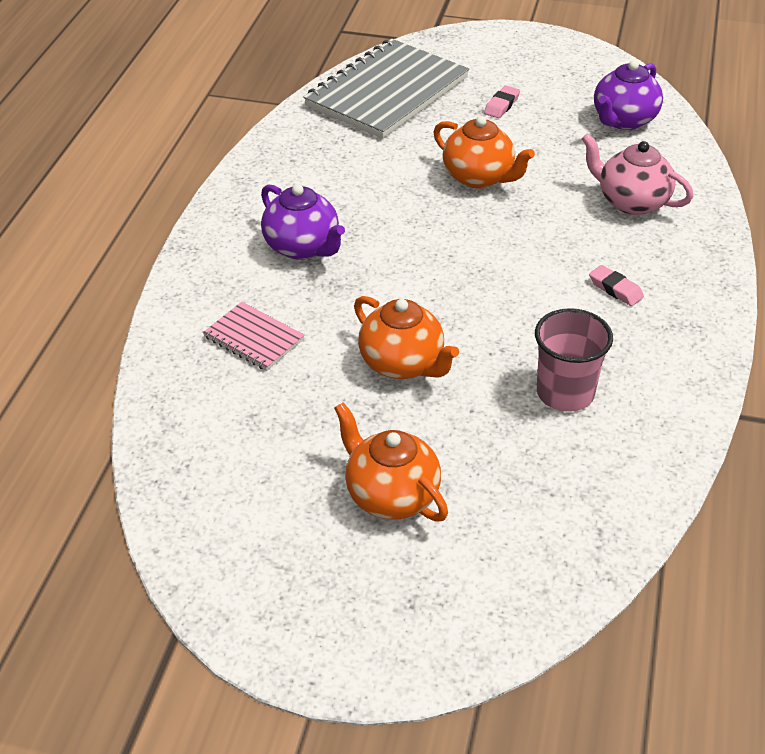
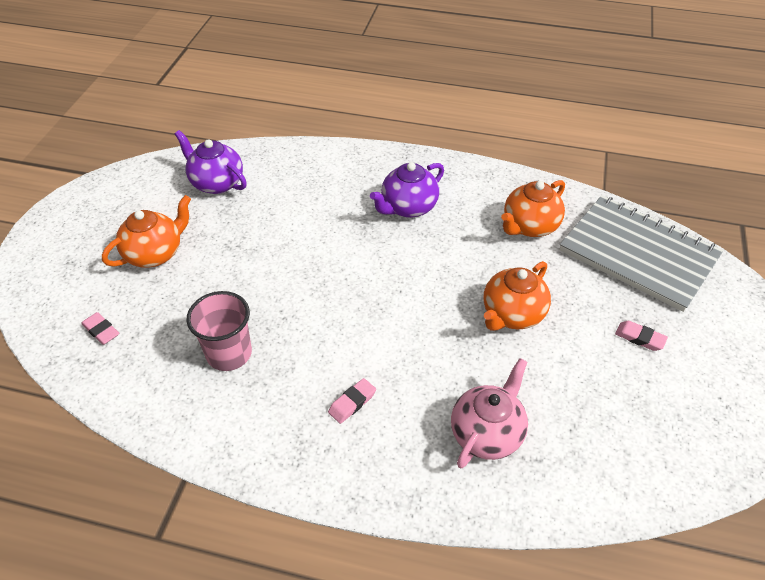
camera: 90 degrees right, 5 degrees up
(254, 338) = (310, 188): pink notebook -> none
(403, 364) = (275, 261): orange teapot -> orange teapot (529, 226)
(546, 530) = (101, 331): none -> pink eraser
(623, 120) = (639, 445): purple teapot -> purple teapot (216, 183)

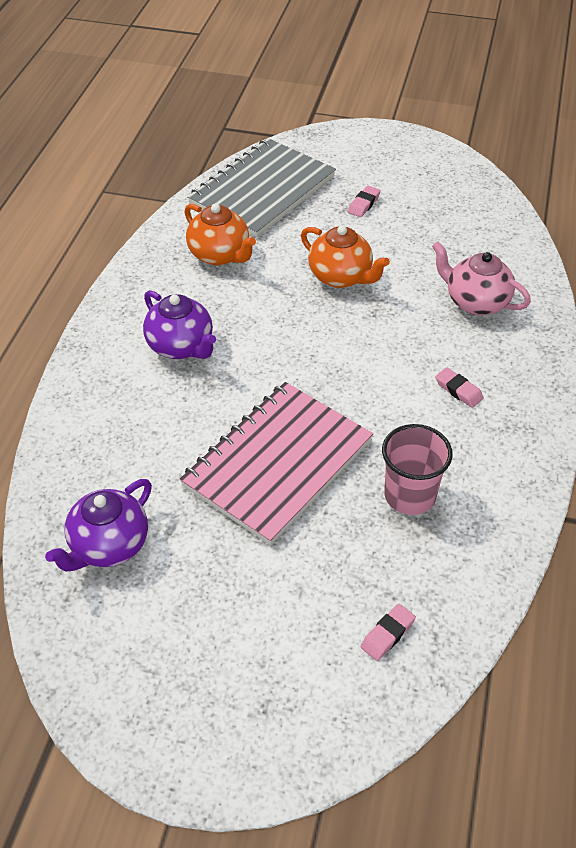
camera: 90 degrees left, 0 degrees up
(155, 253) = (250, 598): orange teapot -> none
(276, 268) = (278, 463): none -> pink notebook

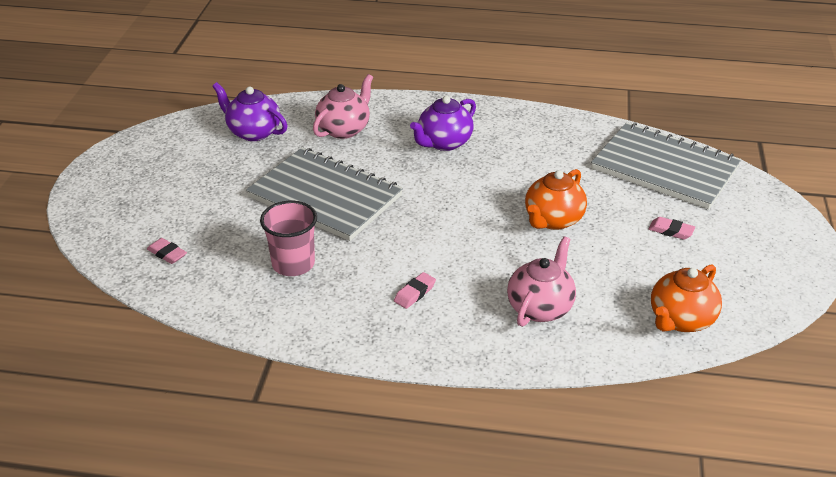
camera: 85 degrees right, 10 degrees down
(127, 441) = (344, 129): none -> pink teapot
(220, 255) = (561, 152): orange teapot -> orange teapot (680, 320)
(278, 463) = (325, 196): pink notebook -> grey notebook

